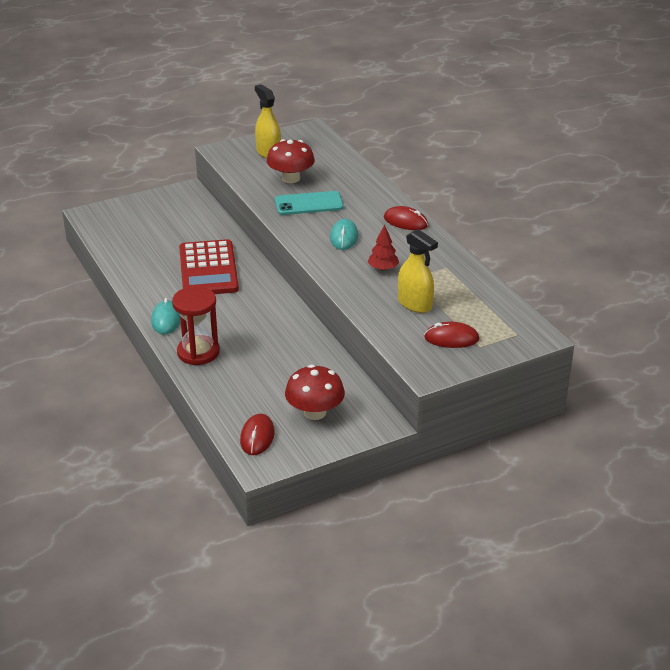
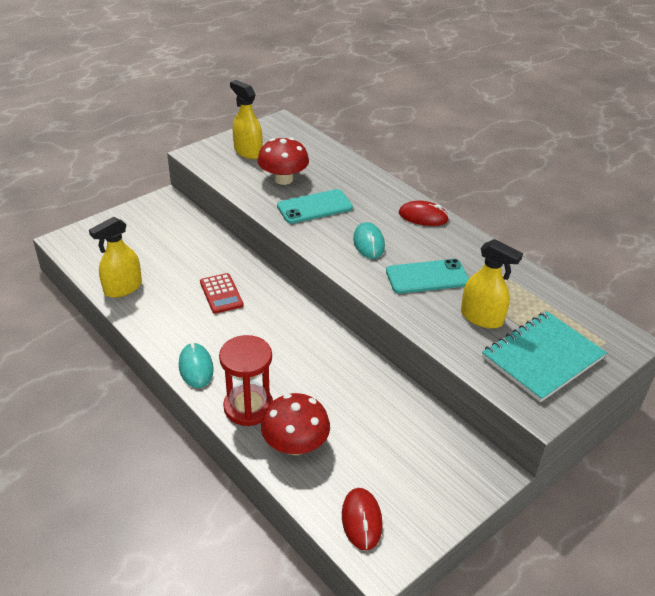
camera: 15 degrees left, 5 degrees up
(126, 255) = (123, 288): none -> yellow spray bottle
(208, 269) = (221, 294): red calculator -> red calculator, size x0.53
(315, 412) = (413, 470): red mushroom -> red mushroom (295, 444)
(383, 268) = (427, 277): red tree -> turquoise phone
(451, 338) = (542, 357): red mouse -> turquoise notebook

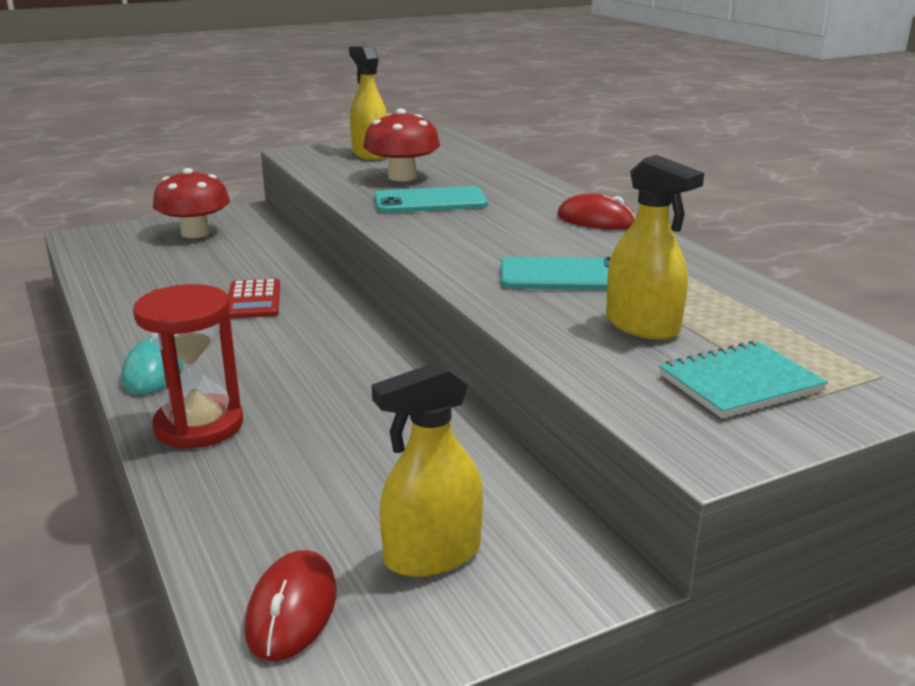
camera: 15 degrees right, 15 degrees down
(123, 288) = (119, 283): yellow spray bottle -> yellow spray bottle (432, 555)
(295, 444) = (242, 482): red mushroom -> red mushroom (195, 233)
(368, 243) = (491, 237): turquoise mouse -> none
(542, 357) = (740, 383): turquoise notebook -> turquoise notebook, size x0.66

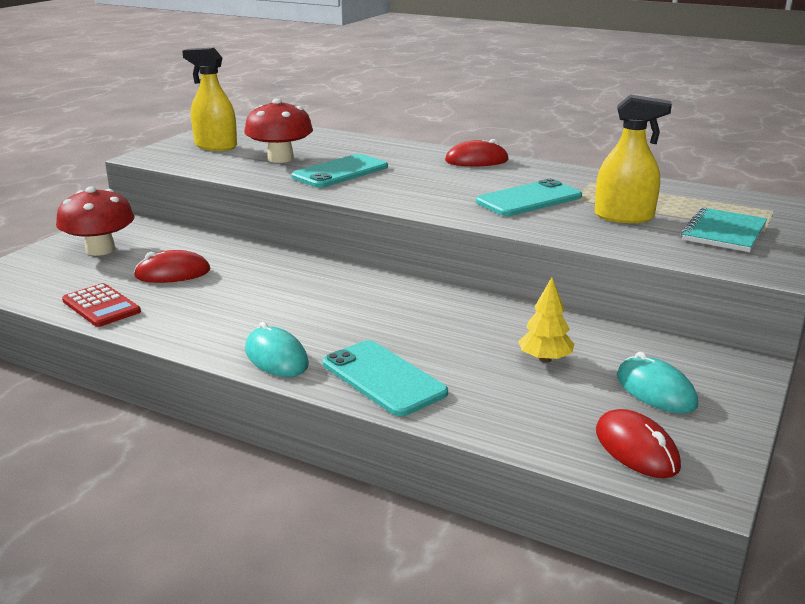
camera: 35 degrees left, 0 degrees up
(199, 425) = (383, 378): red hourglass -> turquoise phone
(210, 269) = (172, 273): none -> red mouse
(254, 300) = (257, 286): red calculator -> red calculator (101, 306)
(377, 468) = (545, 359): none -> yellow tree
(432, 555) = (655, 390): yellow spray bottle -> turquoise mouse

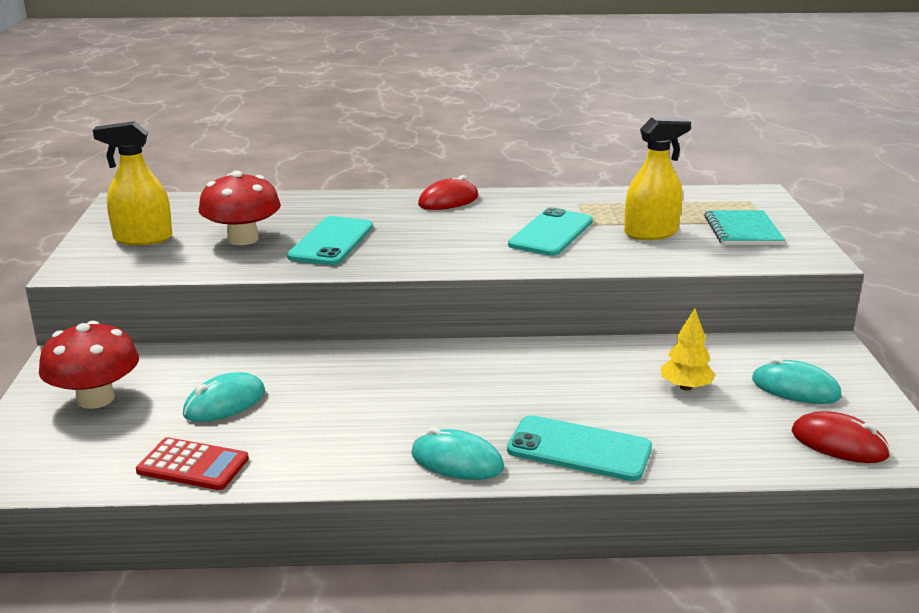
camera: 30 degrees left, 0 degrees up
(172, 273) = (225, 403): red mouse -> turquoise mouse

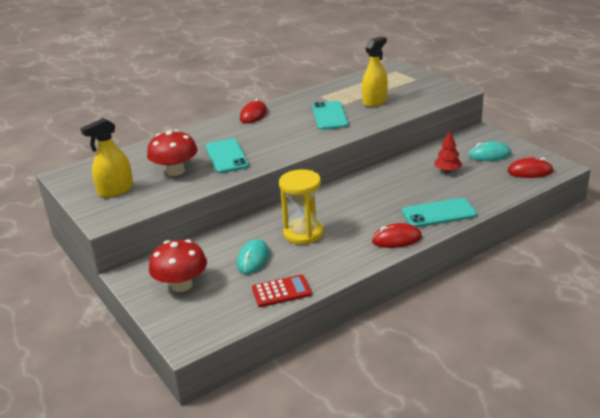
camera: 30 degrees left, 5 degrees up
(338, 395) = (303, 233): none -> yellow hourglass
(457, 461) = (396, 239): turquoise mouse -> red mouse
(685, 387) = (447, 171): yellow tree -> red tree
(742, 231) = (412, 87): turquoise notebook -> none

